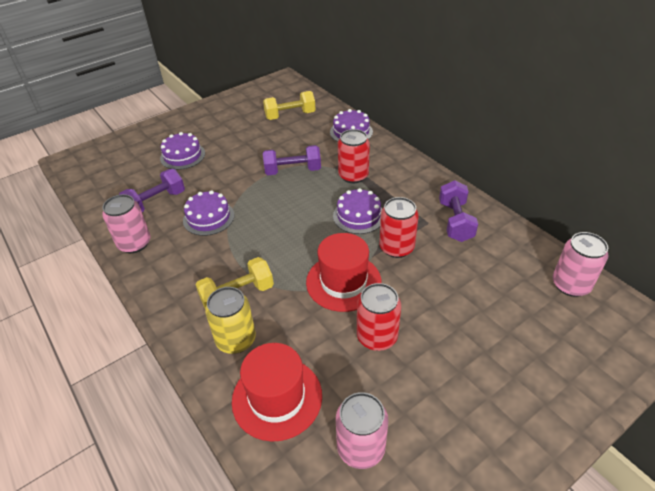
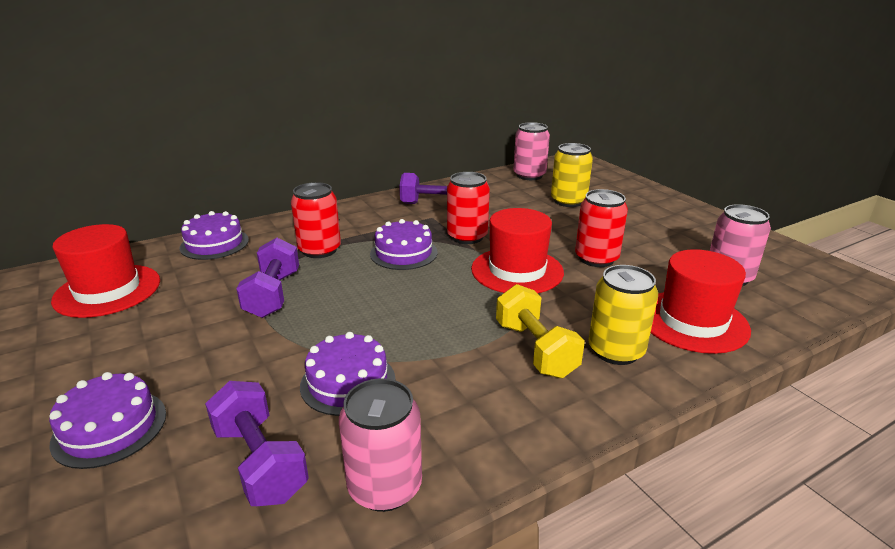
camera: 85 degrees left, 15 degrees down
(290, 115) = (107, 290): yellow dumbbell -> red hat
(508, 319) = (568, 201): none -> yellow can

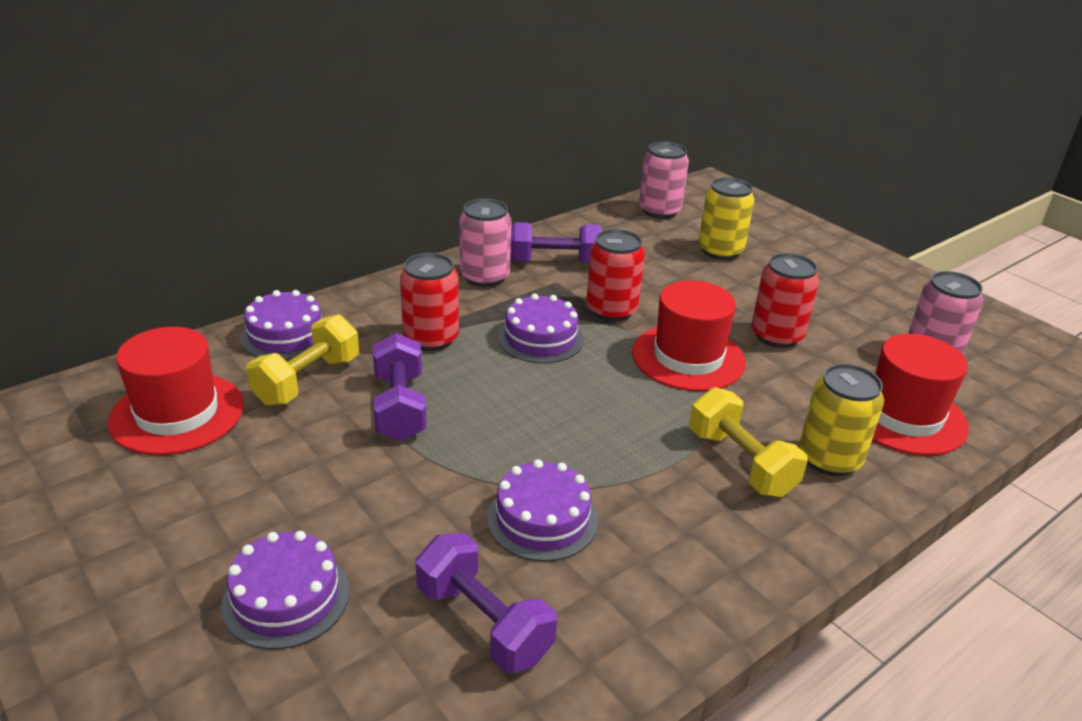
camera: 10 degrees left, 5 degrees up
(214, 273) = (307, 381): none -> yellow dumbbell
(385, 487) = (632, 638): pink can -> pink can (485, 277)

